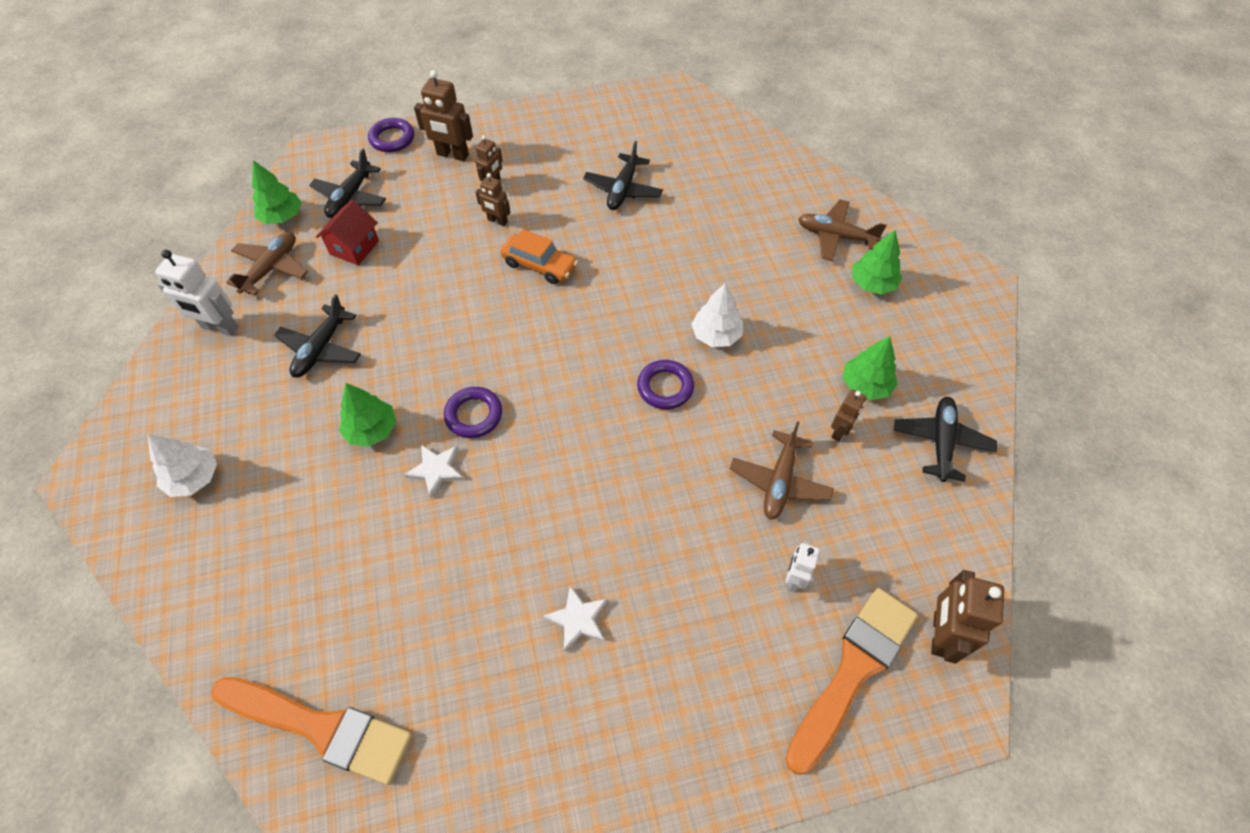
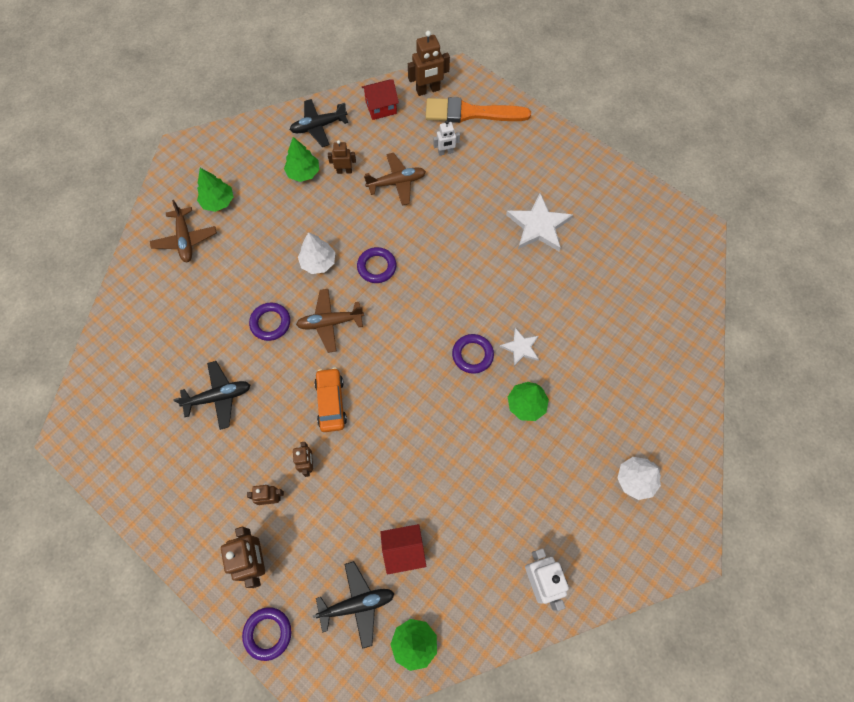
camera: 125 degrees left, 10 degrees up
(271, 268) = (466, 597): brown plane -> brown plane (330, 322)
(321, 349) = (499, 489): black plane -> none
(321, 727) = (674, 295): orange brush -> none
(578, 619) = (538, 226): white star -> white star, size x1.75
(671, 259) = (270, 323): none -> purple ring
(936, 542) = (381, 107): none -> red house

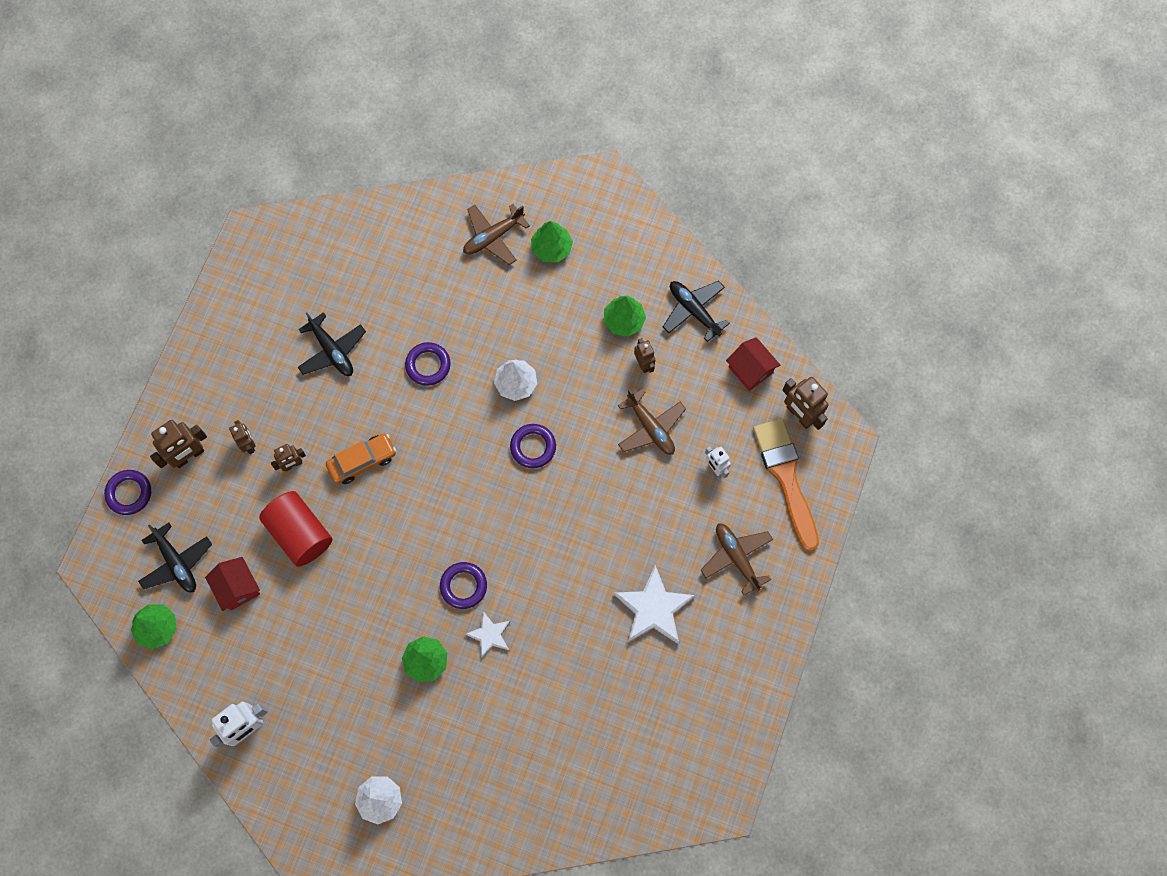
camera: 70 degrees right, 5 degrees up
(330, 322) = (449, 424): brown plane -> brown plane (736, 557)
(374, 477) = (300, 533): none -> red cylinder

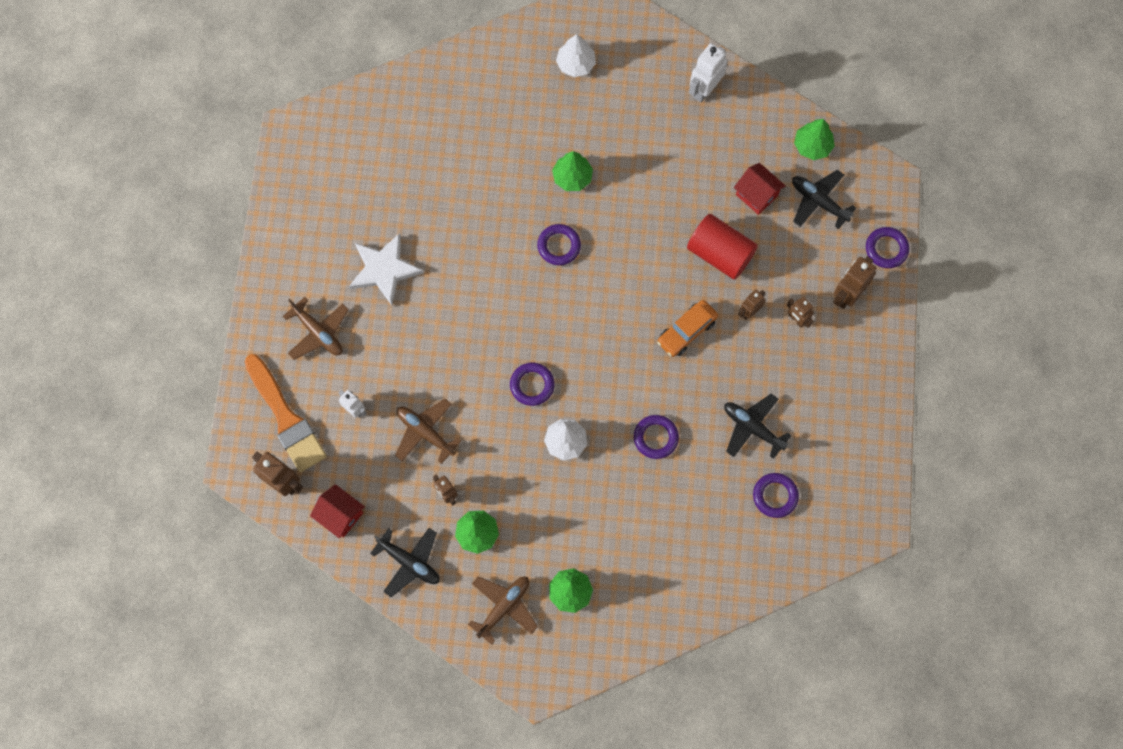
camera: 165 degrees right, 0 degrees up
(334, 283) = (775, 496): none -> purple ring
(490, 635) = (523, 211): white star -> none
(493, 237) = (633, 588): brown plane -> brown plane (504, 607)

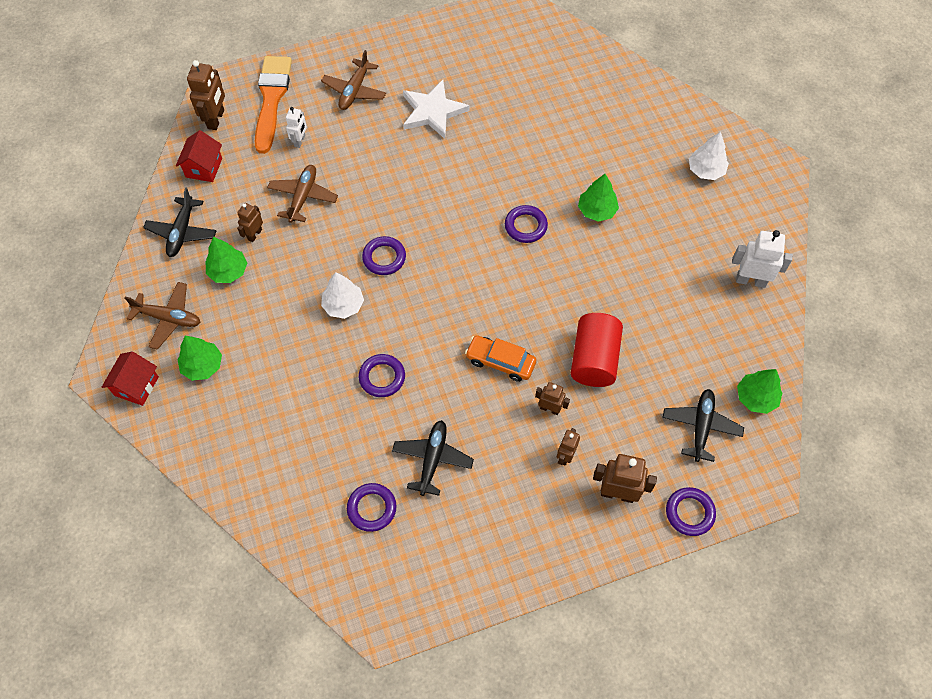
camera: 65 degrees right, 10 degrees down
(286, 418) = (271, 99): orange brush -> orange brush turned 150 degrees clockwise
(756, 195) = (673, 368): red house -> red house (136, 386)

